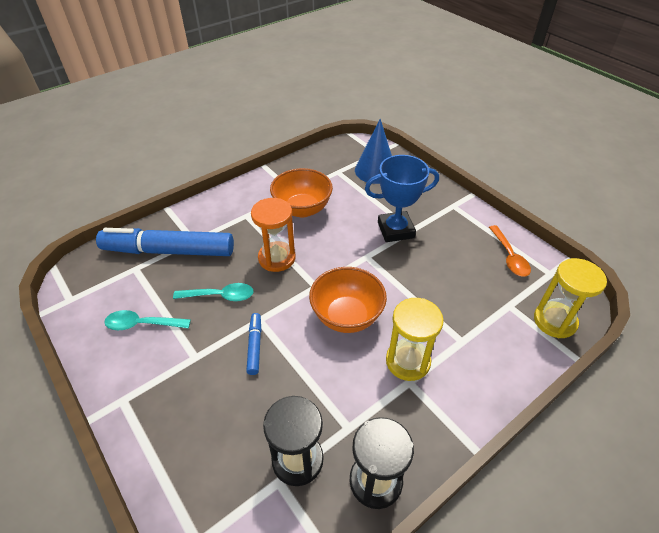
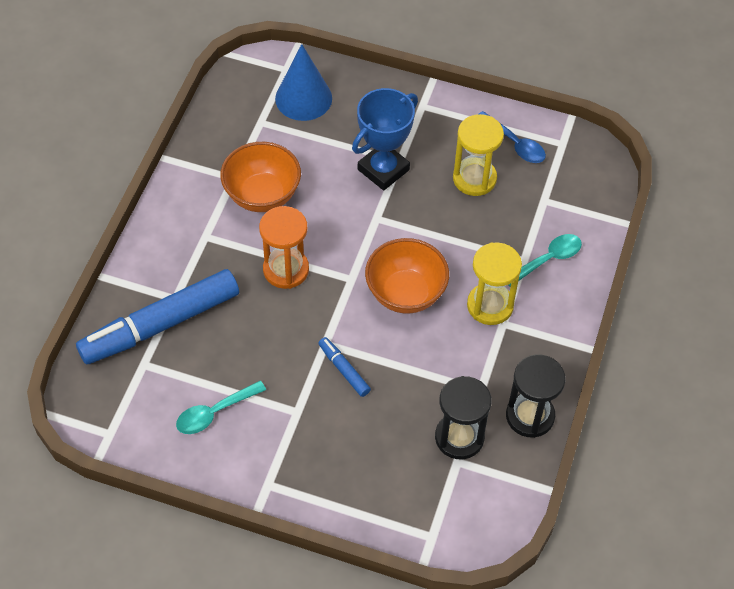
camera: 35 degrees left, 10 degrees up
(220, 296) = (265, 341): turquoise spoon -> turquoise spoon (548, 259)
(509, 257) = (515, 144): orange spoon -> blue spoon
(554, 321) = (591, 195): yellow hourglass -> yellow hourglass (474, 178)

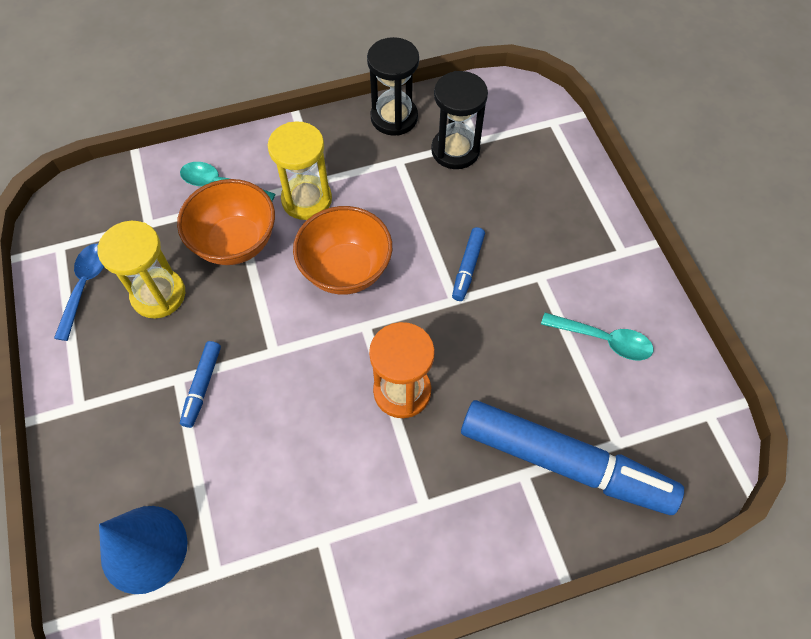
camera: 125 degrees left, 5 degrees up
(262, 195) = (325, 486): orange bowl -> orange bowl (235, 242)
(383, 170) = (202, 386): blue trophy -> blue marker

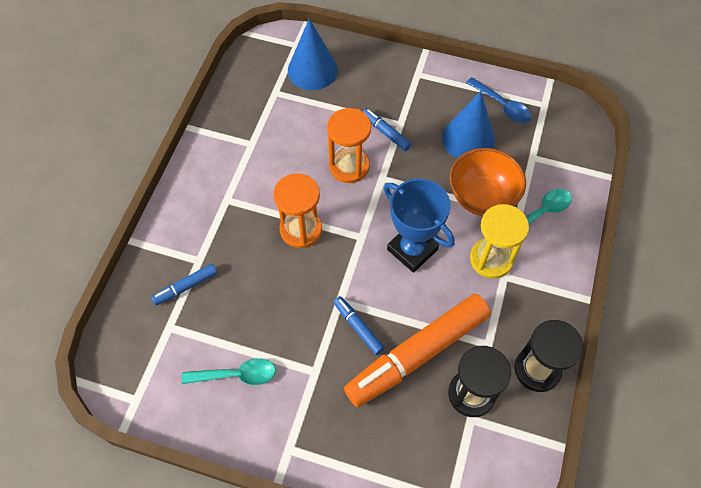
camera: 125 degrees right, 0 degrees up
(158, 295) = (468, 139): yellow hourglass -> blue cone
(280, 396) = (349, 166): none -> orange hourglass
(346, 270) = (412, 249): orange bowl -> blue trophy
(452, 206) = (418, 354): none -> orange marker
(563, 462) = (186, 287): blue marker -> blue marker, size x0.43
(603, 340) = (236, 375): turquoise spoon -> turquoise spoon turned 150 degrees counterclockwise

